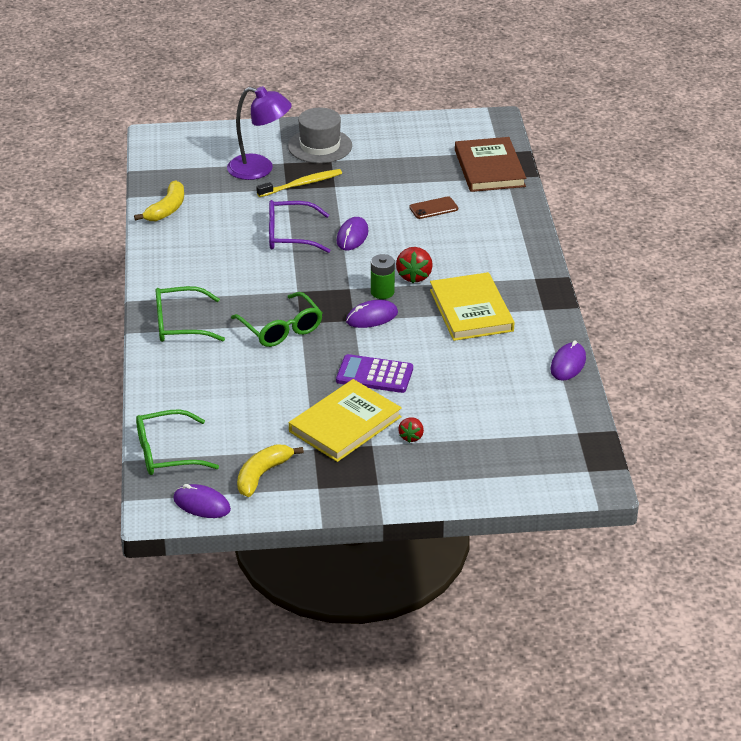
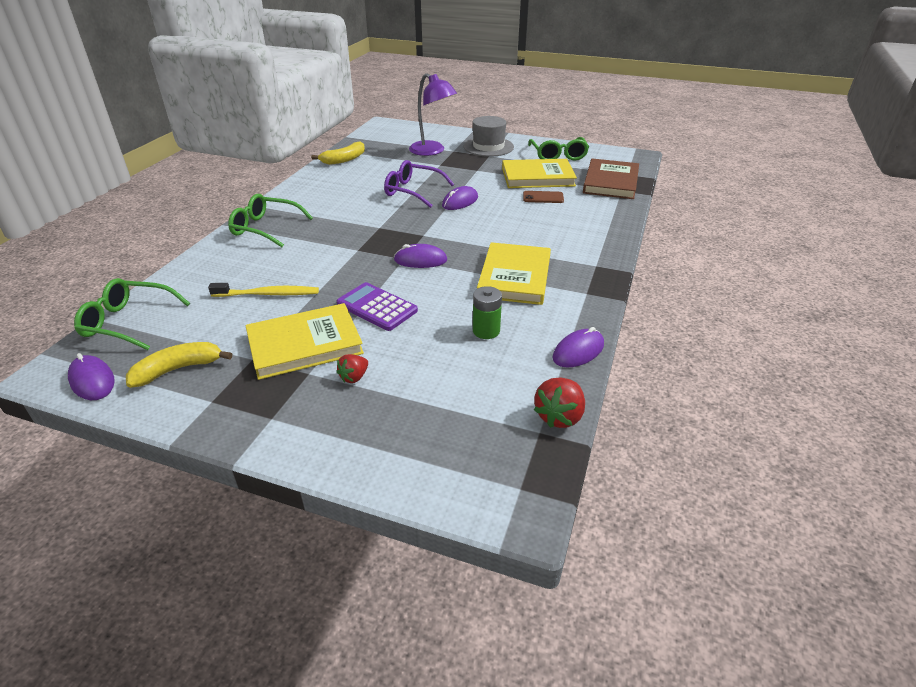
camera: 25 degrees right, 0 degrees up
(281, 329) = (337, 250): green glasses -> green glasses (558, 155)
(301, 184) = (453, 164): yellow toothbrush -> yellow toothbrush (267, 294)
(382, 292) = (447, 244): green battery -> green battery (486, 331)
(409, 180) = (537, 177): none -> yellow book
(414, 276) = (486, 239): red strawberry -> red strawberry (559, 416)

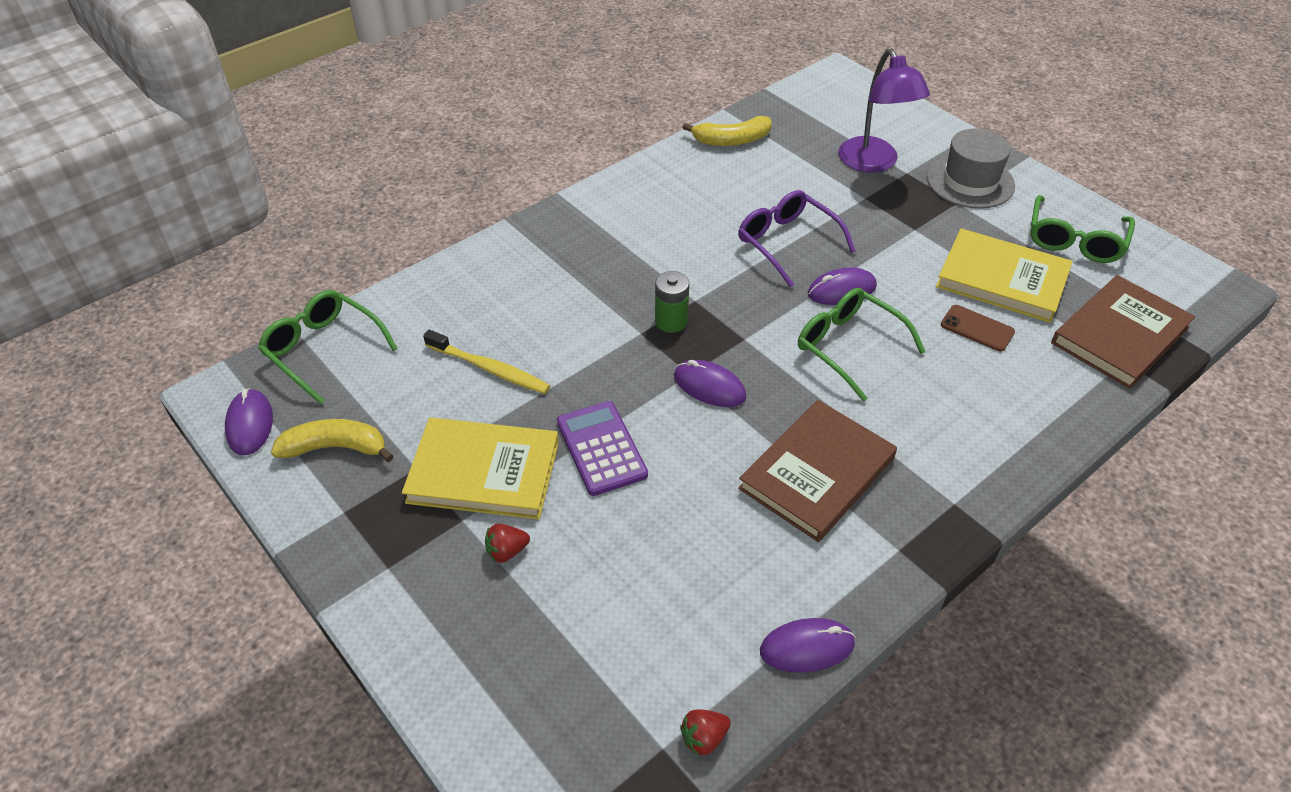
camera: 30 degrees right, 10 degrees up
(265, 228) = (551, 246): green glasses -> green glasses (848, 347)
(486, 331) = (710, 553): green battery -> green battery (671, 321)
(514, 277) = (817, 473): yellow book -> brown book
(559, 416) = (704, 738): red strawberry -> red strawberry, size x0.63

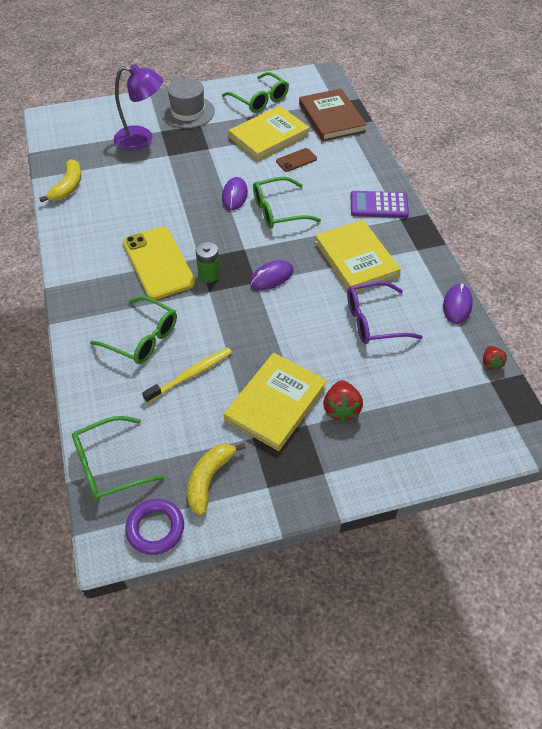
camera: 65 degrees left, 5 degrees up
(250, 424) = (155, 528): purple mouse -> purple ring
(507, 551) = (341, 409): red strawberry -> red strawberry, size x1.60
(525, 302) = (142, 338): none -> green glasses
(601, 448) = (289, 341): purple calculator -> purple calculator (379, 205)
(659, 267) = (158, 263): none -> yellow phone
(787, 243) = (180, 201): purple glasses -> purple glasses (373, 321)
(817, 473) = (356, 259): brown book -> yellow book

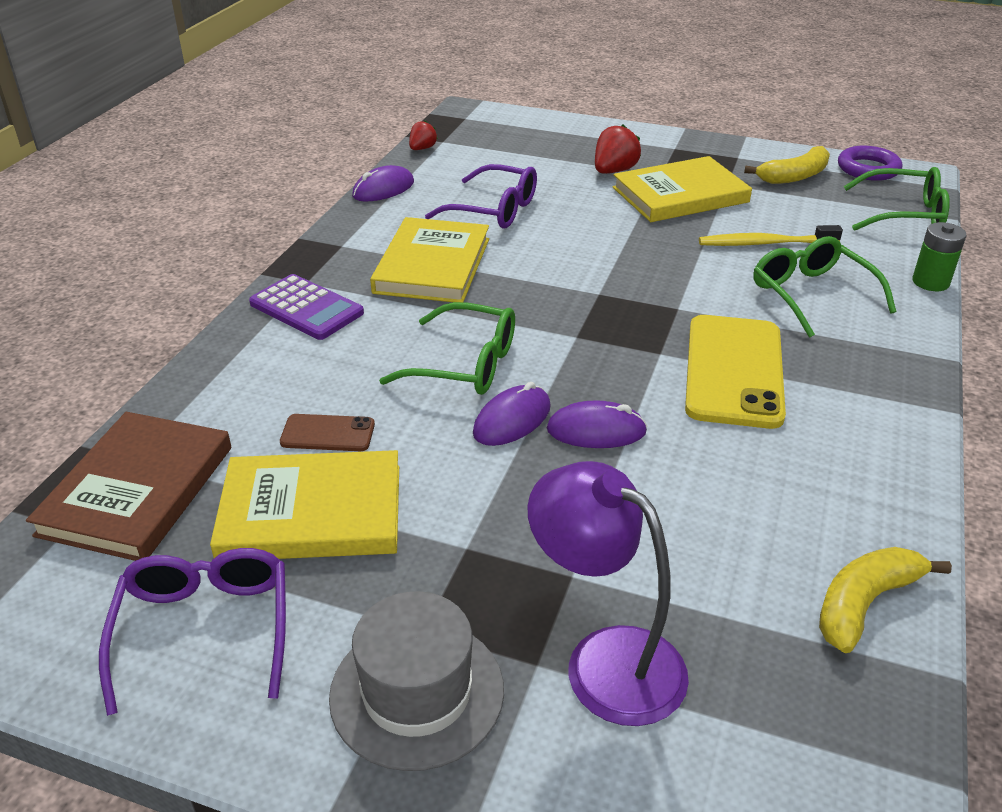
camera: 145 degrees left, 15 degrees down
(209, 274) = (661, 326): green battery -> green battery (930, 282)
(260, 100) = (205, 630): green glasses -> purple glasses
(271, 277) = (572, 290): purple mouse -> purple mouse (596, 430)

